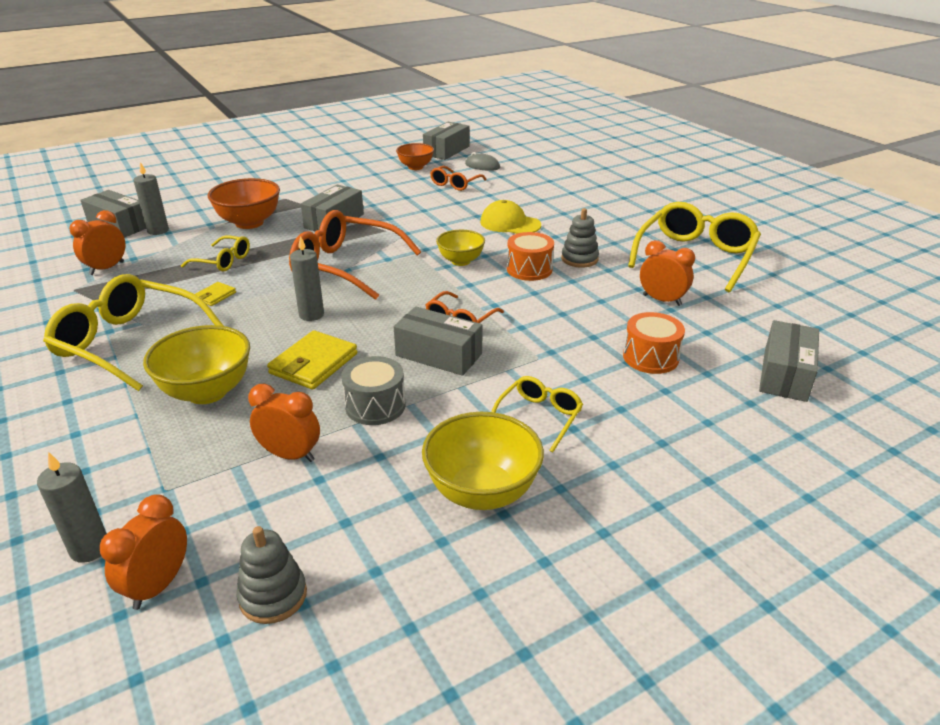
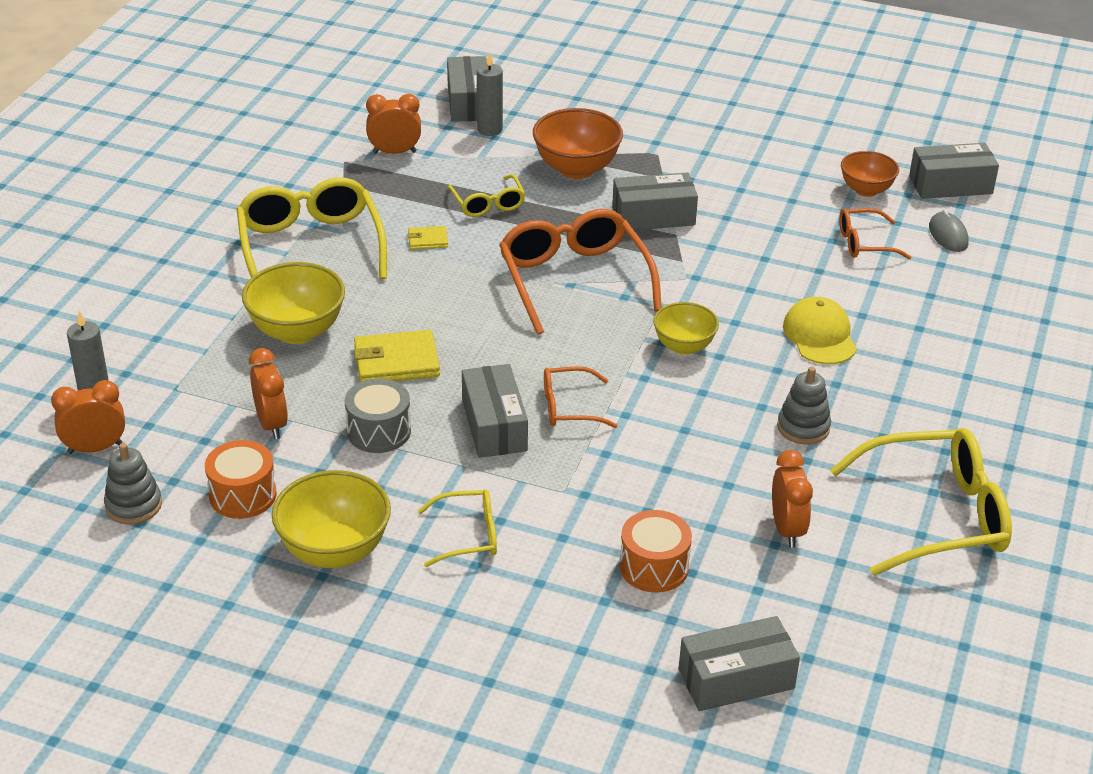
camera: 50 degrees right, 5 degrees up
(311, 315) = (466, 313): grey candle -> none
(529, 269) = (729, 402): orange drum -> orange drum (243, 495)

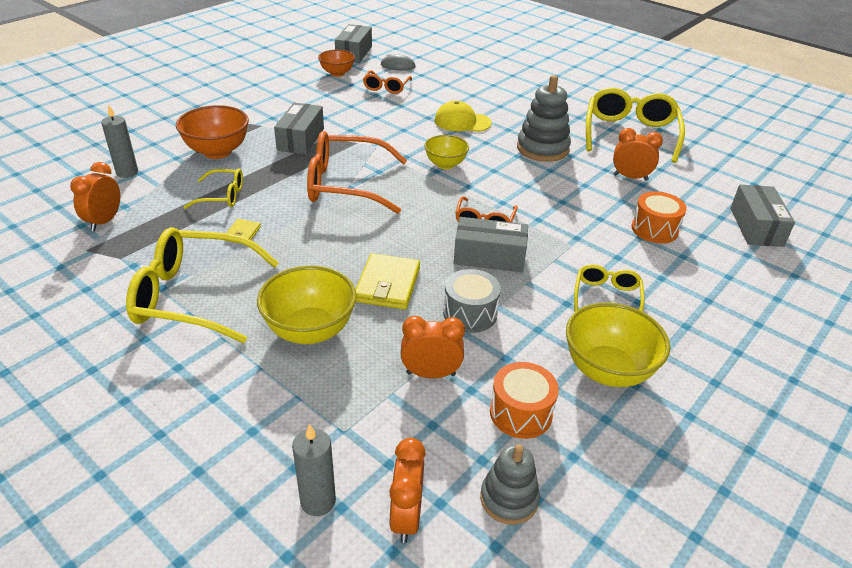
camera: 70 degrees left, 0 degrees up
(469, 102) = (79, 172): grey box -> none
(803, 427) = (542, 148): grey stacking toy -> grey stacking toy, size x1.61

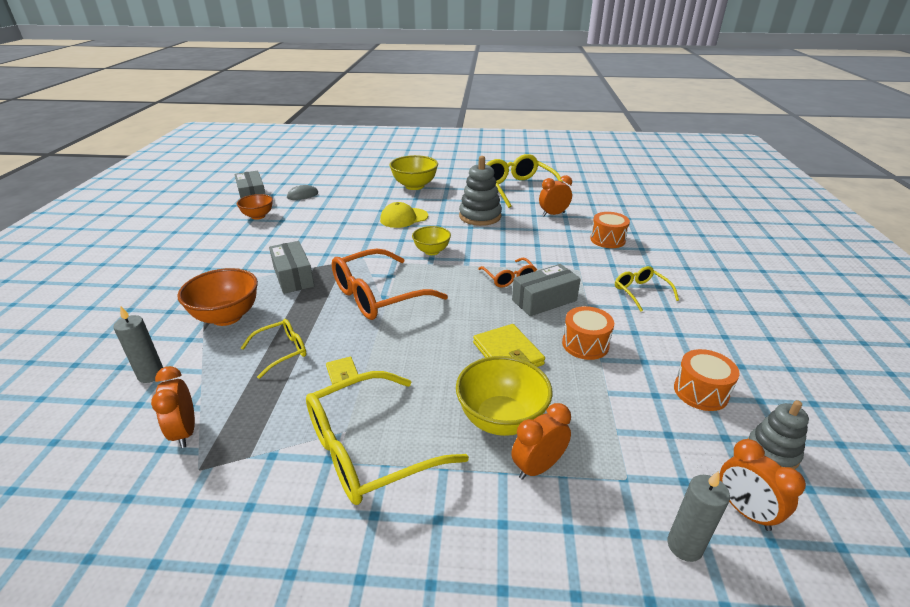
camera: 35 degrees left, 5 degrees down
(386, 87) = (314, 213): orange glasses -> none
(431, 374) = (619, 400): orange clock -> orange clock (538, 467)
(470, 314) = (585, 344): grey drum -> orange drum
(607, 370) = (702, 336): yellow bowl -> yellow bowl (414, 186)
(756, 227) = (650, 216): grey box -> none

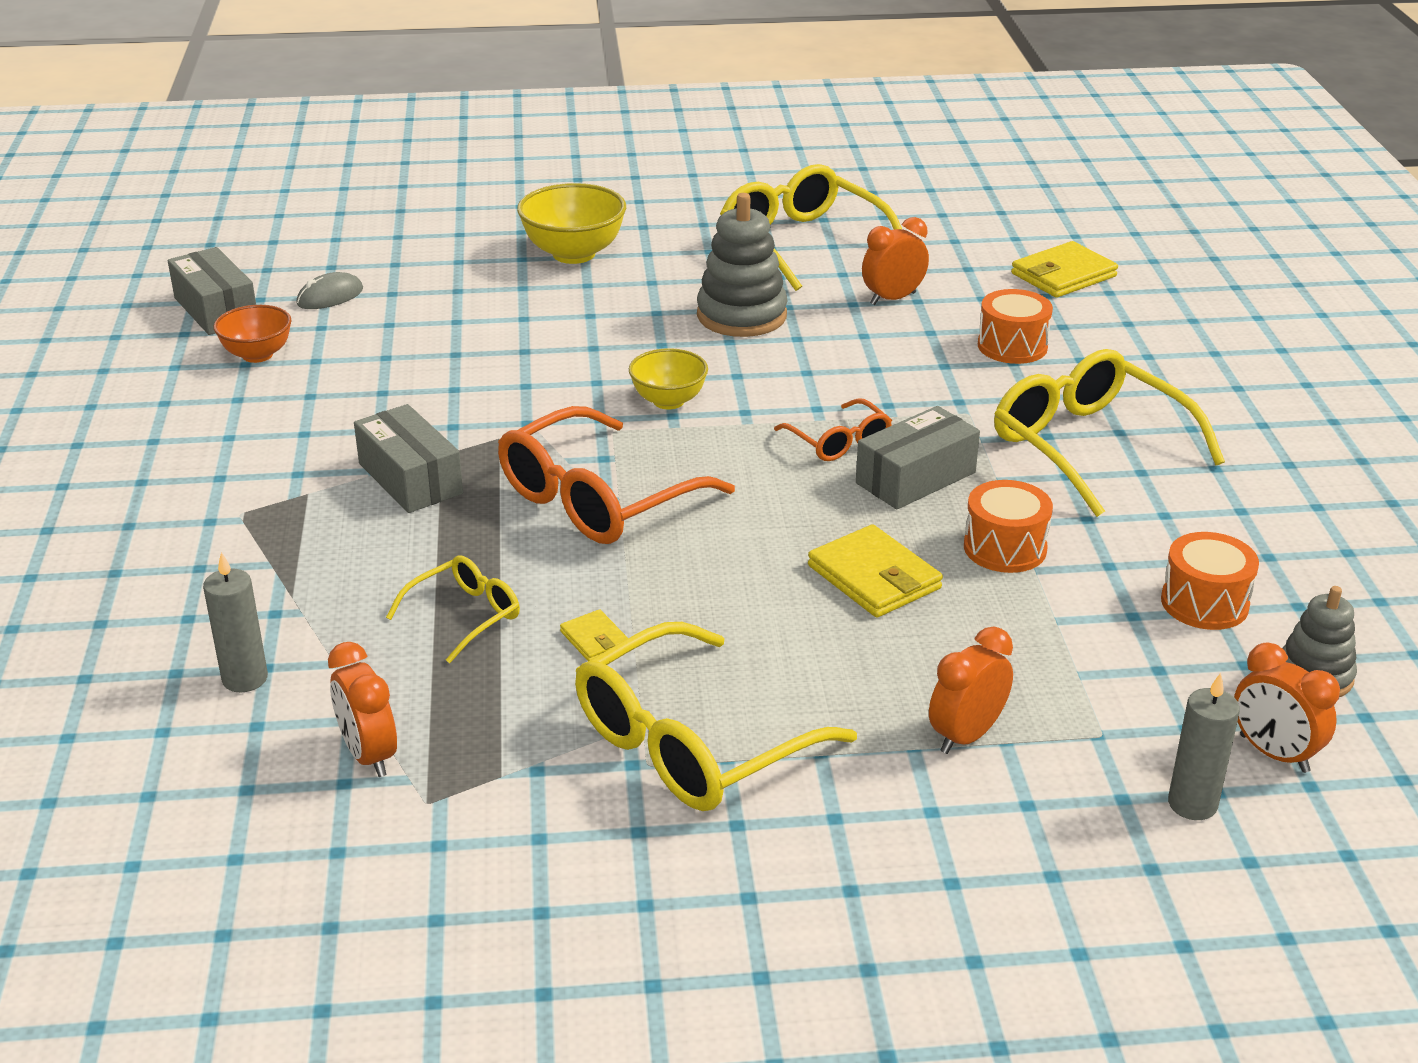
camera: 10 degrees left, 0 degrees up
(227, 317) = (322, 567): orange bowl -> none
(404, 218) = (581, 333): yellow cap -> none
(501, 419) = (891, 678): yellow bowl -> none
(638, 210) = (1063, 275): none -> yellow wallet
(640, 292) = (1089, 446): yellow glasses -> yellow glasses, size x1.93

